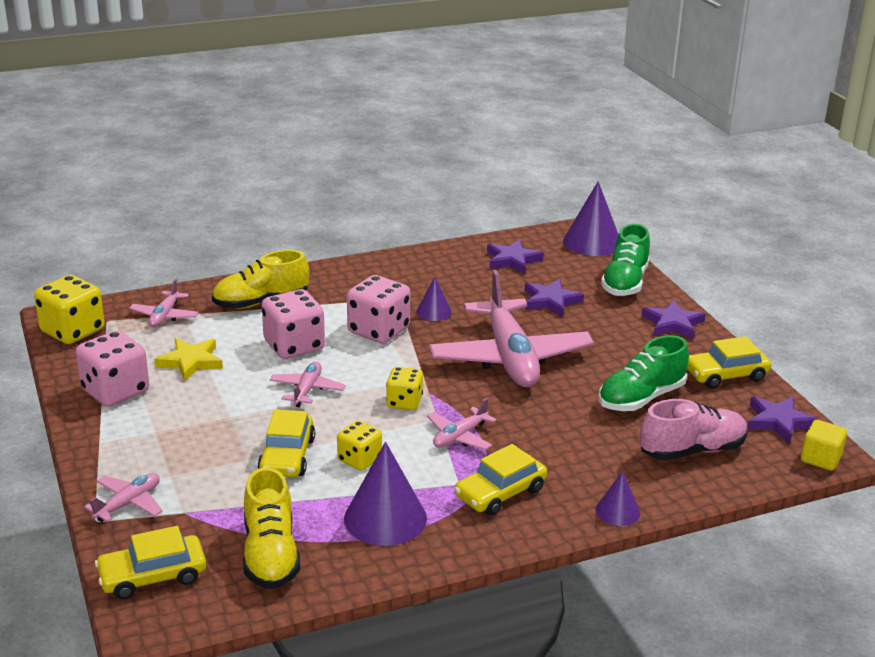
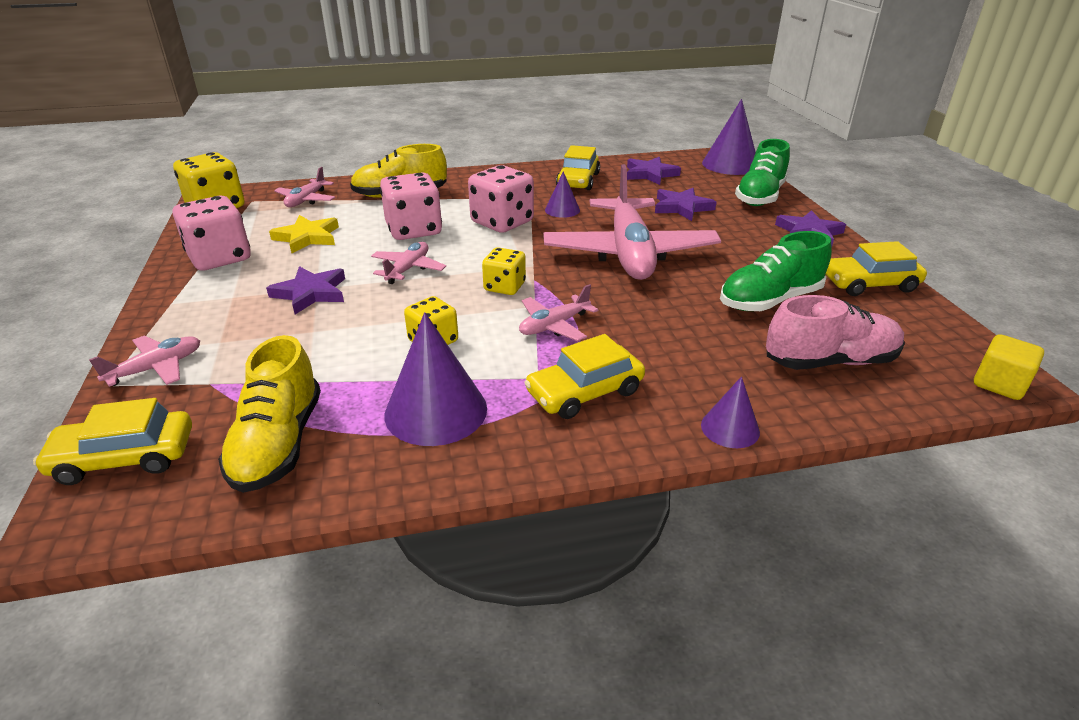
camera: 10 degrees right, 5 degrees up
(287, 456) = (356, 331): yellow car -> yellow car (578, 180)
(778, 422) = (938, 337): purple star -> purple star (310, 293)

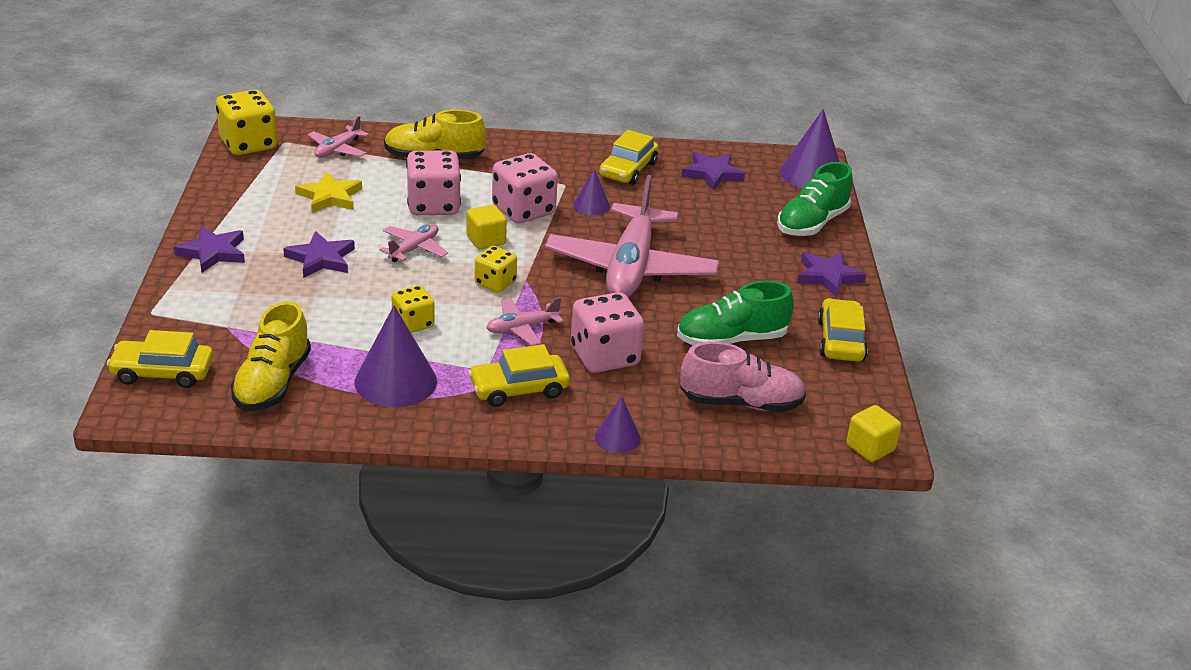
camera: 10 degrees right, 0 degrees up
(156, 368) = (187, 306): pink plane -> none
(220, 258) = (246, 207): pink dice -> pink dice (604, 356)
(478, 251) = (486, 240): none -> yellow cube
(682, 207) = (718, 223): purple star -> purple star (213, 252)
(869, 284) = (840, 340): yellow car -> yellow car turned 90 degrees clockwise

